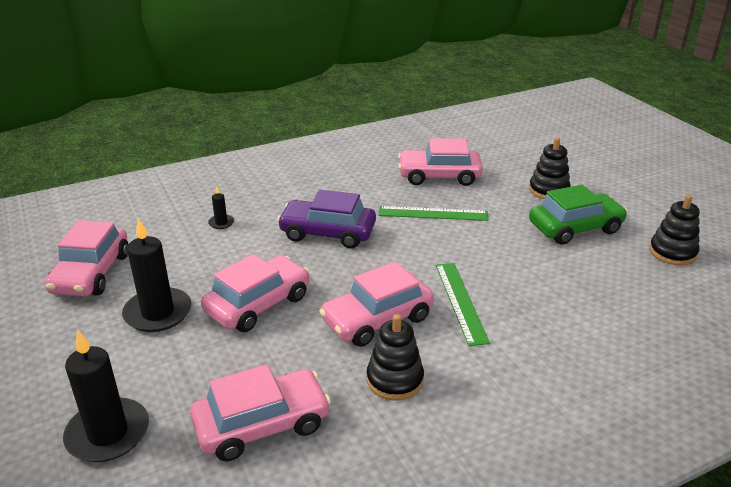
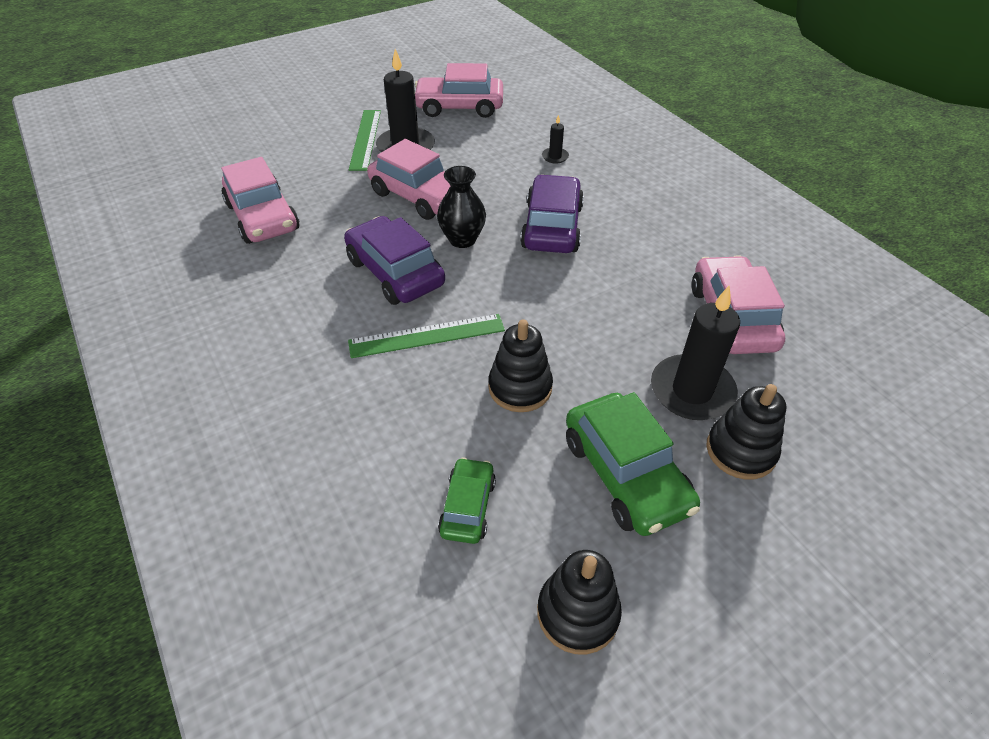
camera: 85 degrees right, 15 degrees up
(108, 433) = (270, 152): black candle -> black candle (692, 391)
(335, 279) = (462, 239): none -> black vase
(377, 319) = (395, 272): pink car -> purple car
(395, 380) = (303, 288): black stacking toy -> black stacking toy (520, 387)
(433, 213) = (621, 312): green ruler -> green ruler (365, 139)
(617, 287) = (467, 507): none -> green car

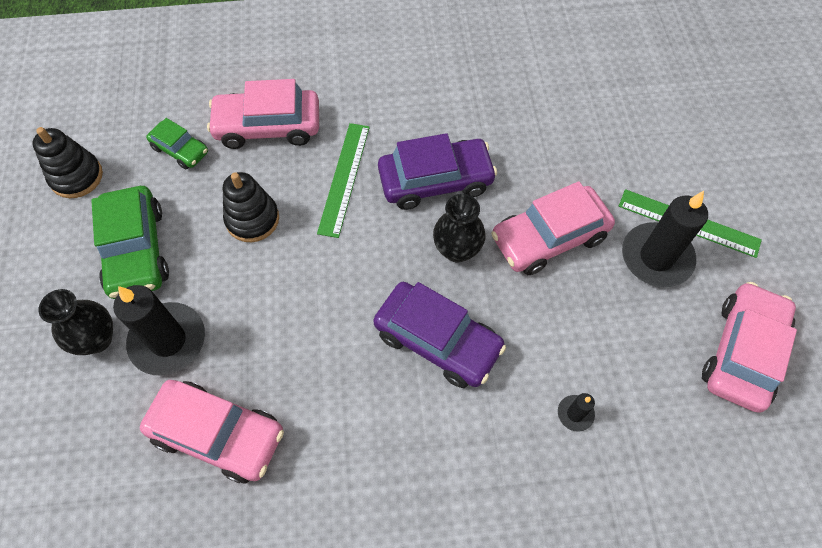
camera: 115 degrees right, 15 degrees up
(263, 217) = (567, 105): pink car -> pink car (268, 127)
(626, 474) = (136, 250): green car -> green car turned 105 degrees counterclockwise
(740, 451) = (97, 339): black stacking toy -> black vase

